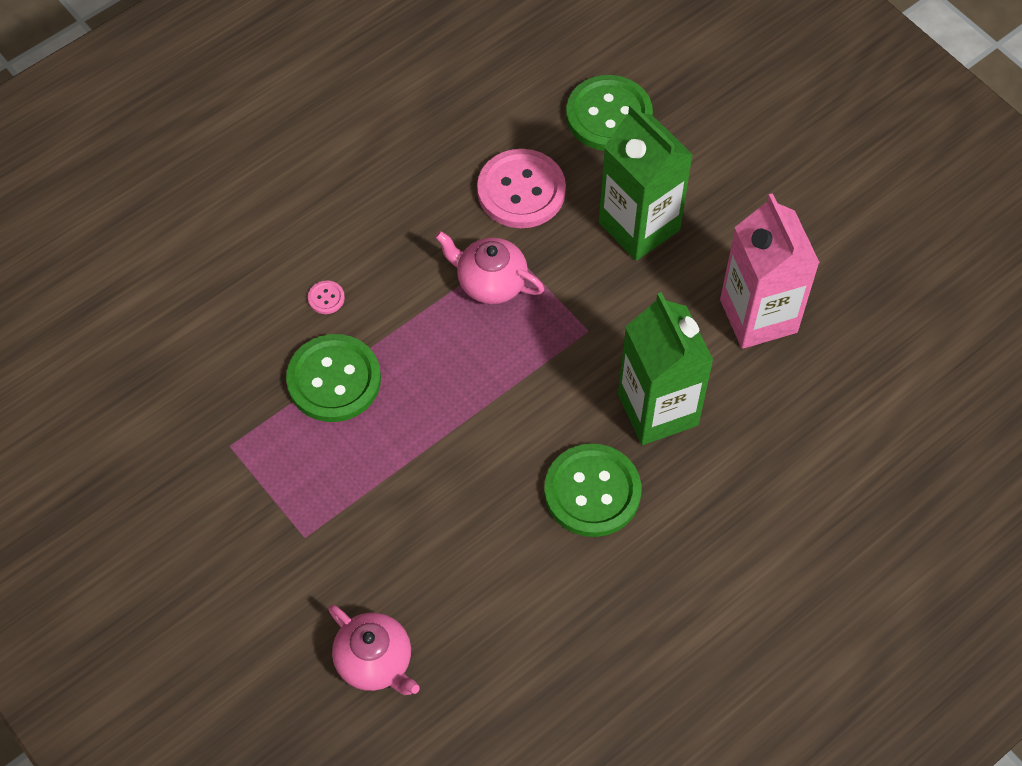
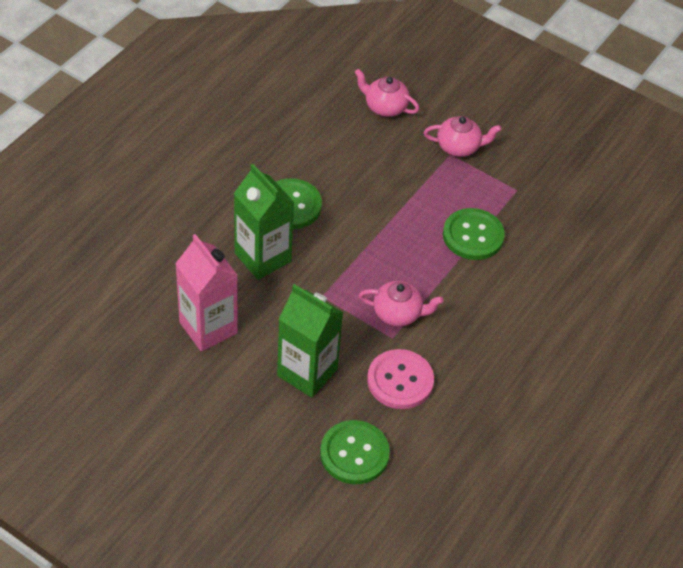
camera: 160 degrees right, 10 degrees down
(284, 548) = (459, 147): none -> pink teapot
(326, 298) = (501, 282): pink button -> none

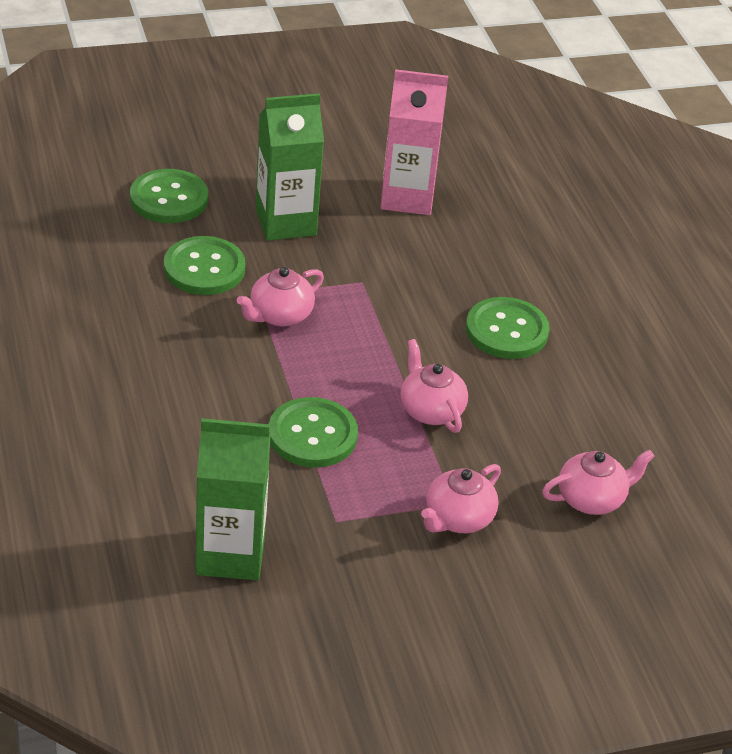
camera: 130 degrees right, 10 degrees down
(263, 257) = (456, 273): green carton -> green carton (230, 554)
(396, 200) = (431, 410): none -> pink teapot
(400, 380) = (204, 268): pink button -> green button

